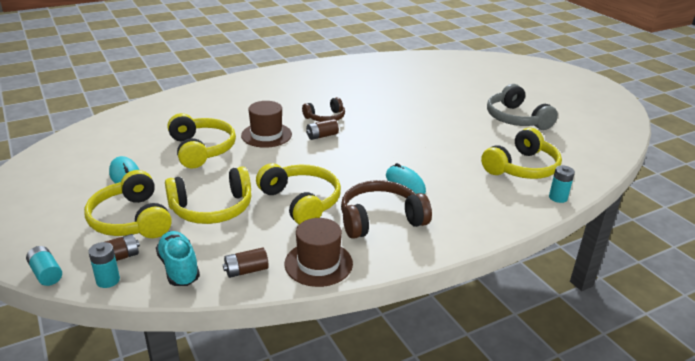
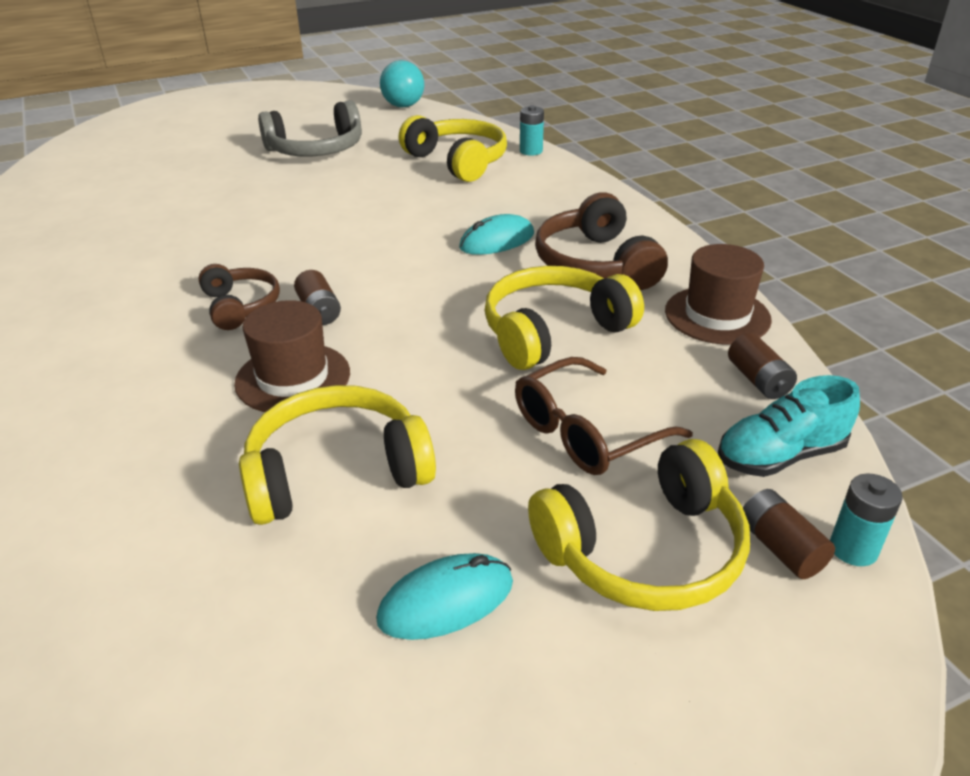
camera: 85 degrees left, 5 degrees up
(46, 273) = (877, 664): turquoise battery -> none
(212, 208) = (586, 432): yellow headphones -> brown glasses
(616, 143) = (403, 106): none -> turquoise ball

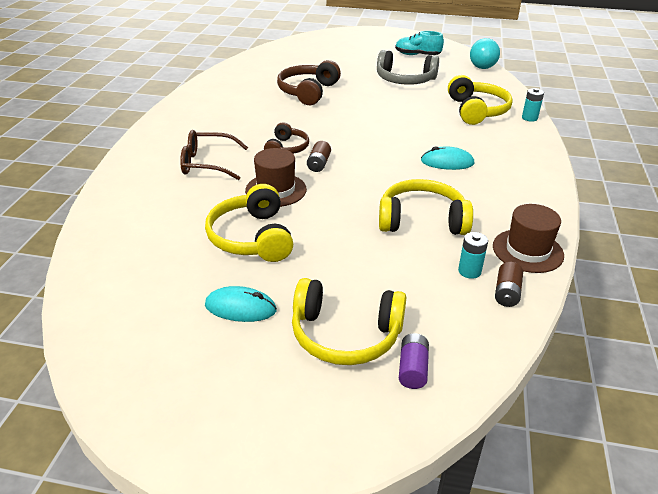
camera: 35 degrees right, 0 degrees up
(337, 472) = (252, 237): yellow headphones -> yellow headphones turned 120 degrees counterclockwise
(586, 432) = (380, 273): brown glasses -> brown glasses (207, 163)
(596, 264) = (489, 195): brown headphones -> brown headphones (308, 92)
(780, 456) = (469, 332): turquoise shoe -> turquoise shoe (417, 55)
(780, 547) = (412, 369): brown battery -> purple battery
(853, 549) = (450, 390): turquoise battery -> turquoise battery (469, 271)

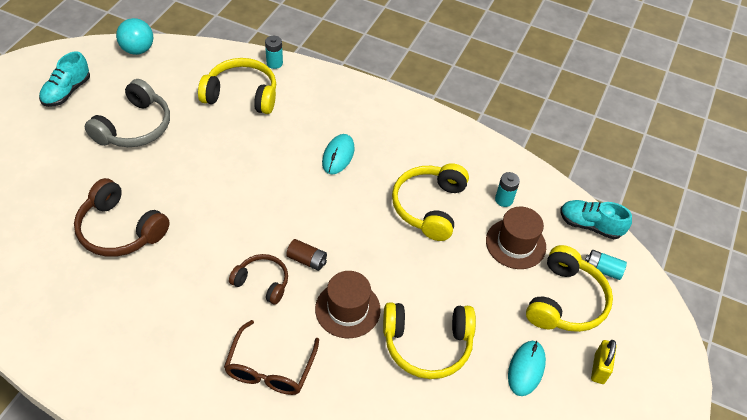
camera: 80 degrees left, 15 degrees up
(256, 372) = (599, 368): none -> yellow padlock
(412, 369) = (602, 269): purple battery -> turquoise battery
(481, 352) = (590, 225): none -> turquoise shoe
(507, 293) = (532, 187): brown battery -> none
(527, 251) = (485, 155): brown hat -> brown hat (515, 244)

